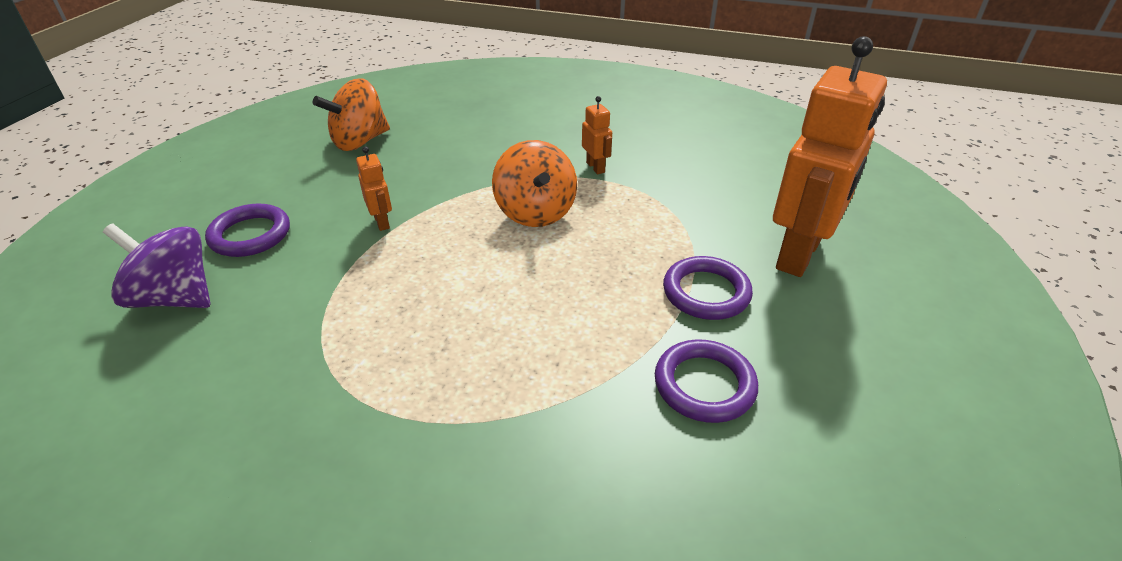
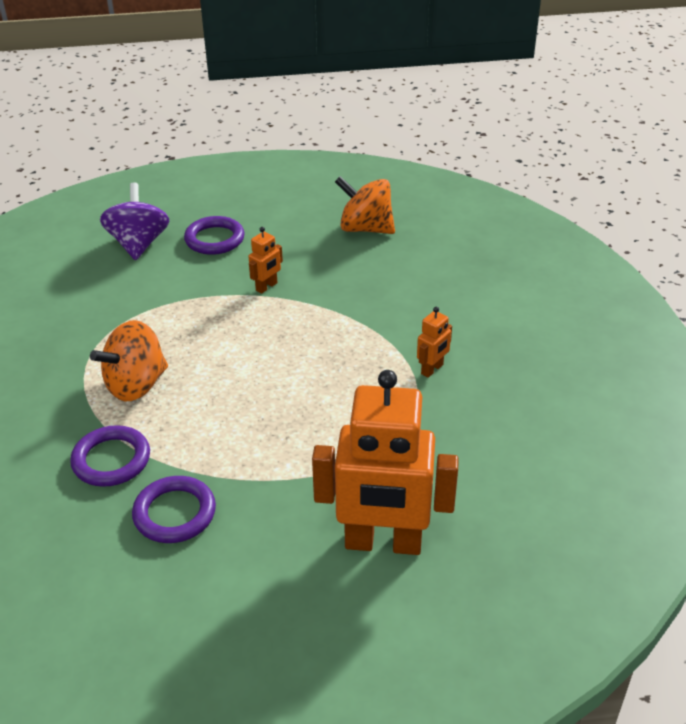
camera: 65 degrees right, 0 degrees up
(535, 212) = (334, 357): orange spinning top -> orange spinning top (136, 385)
(706, 292) = (286, 489): purple ring -> purple ring (111, 460)

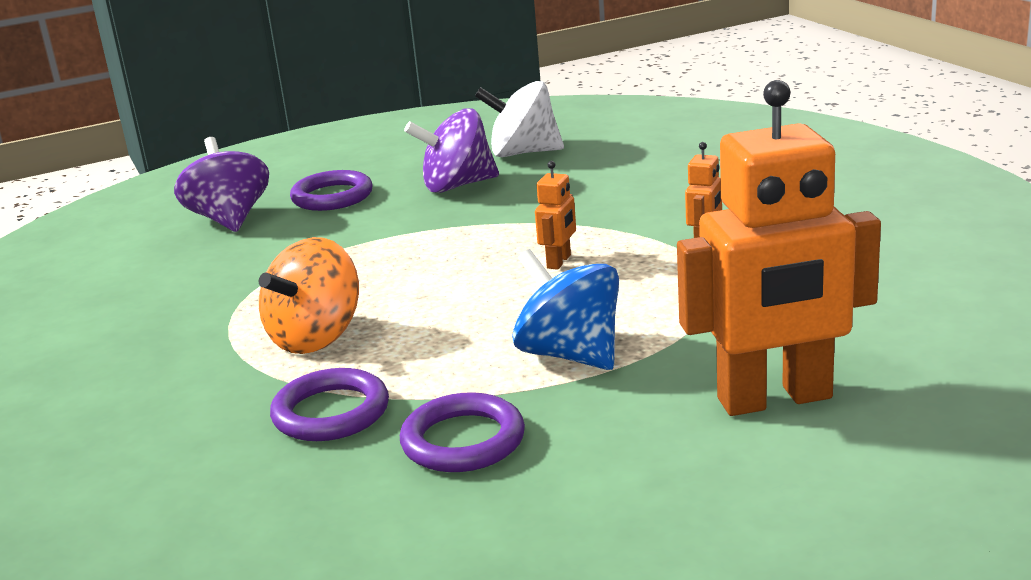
camera: 15 degrees left, 15 degrees down
(267, 287) = (433, 220): orange robot -> orange robot (559, 262)
(281, 455) = (570, 355): none -> blue spinning top
(302, 253) = (457, 186): none -> purple spinning top
(365, 228) = (523, 153): orange spinning top -> white spinning top

